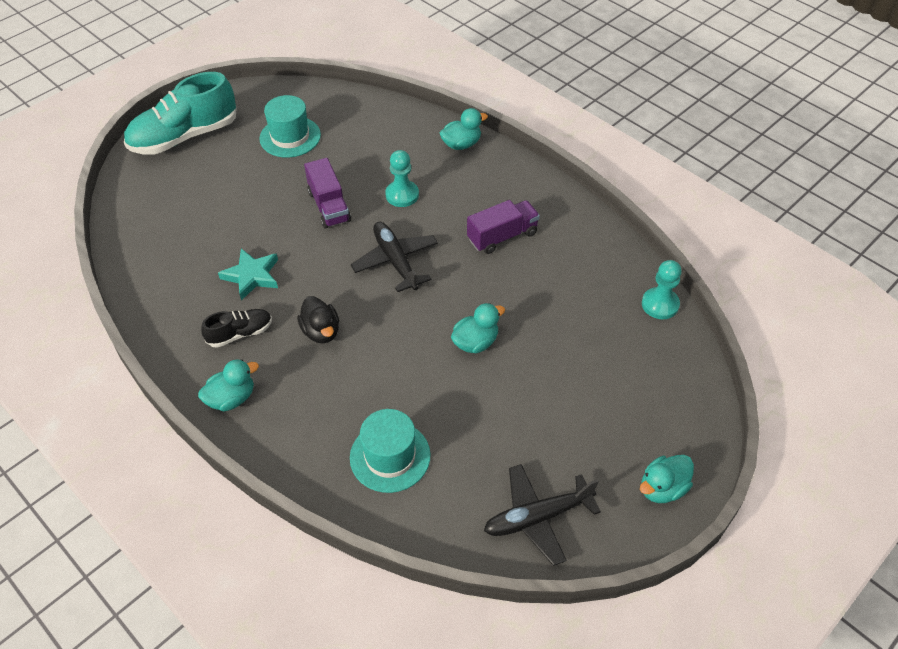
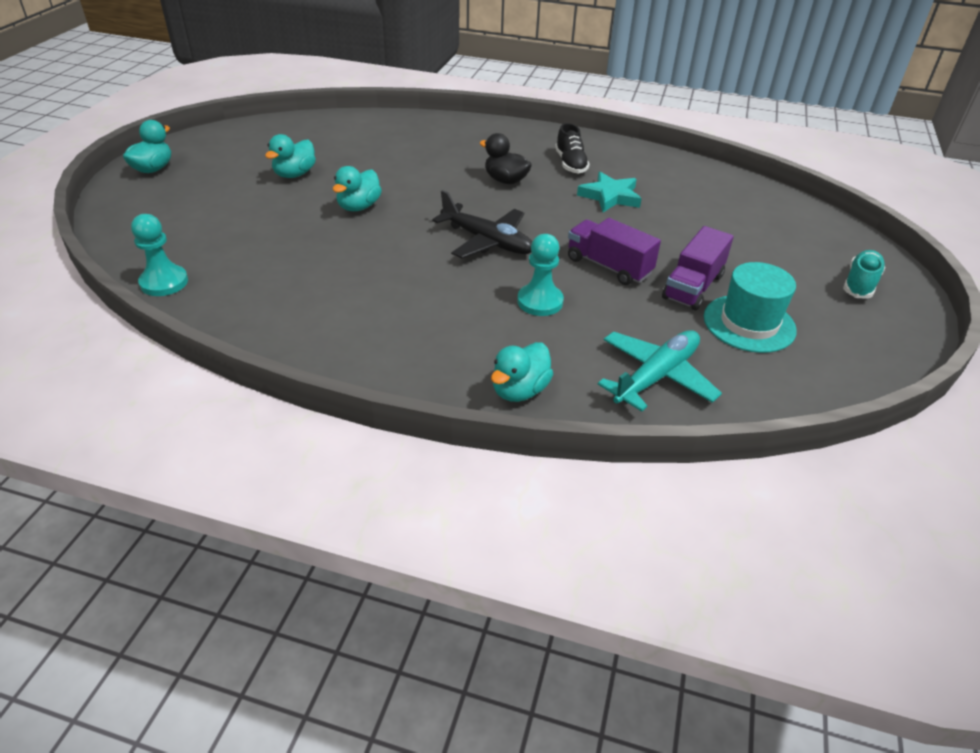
camera: 150 degrees right, 10 degrees down
(184, 137) = (860, 284): turquoise shoe -> turquoise shoe, size x0.50
(232, 398) = (532, 136): turquoise duck -> turquoise duck (294, 174)
(240, 333) = (570, 164): black shoe -> black shoe turned 45 degrees counterclockwise
(380, 127) = (656, 377): none -> turquoise plane
(390, 456) = (385, 138): turquoise hat -> none
(502, 236) = (385, 295): purple truck -> purple truck (693, 287)
(537, 517) = (255, 138): black plane -> none

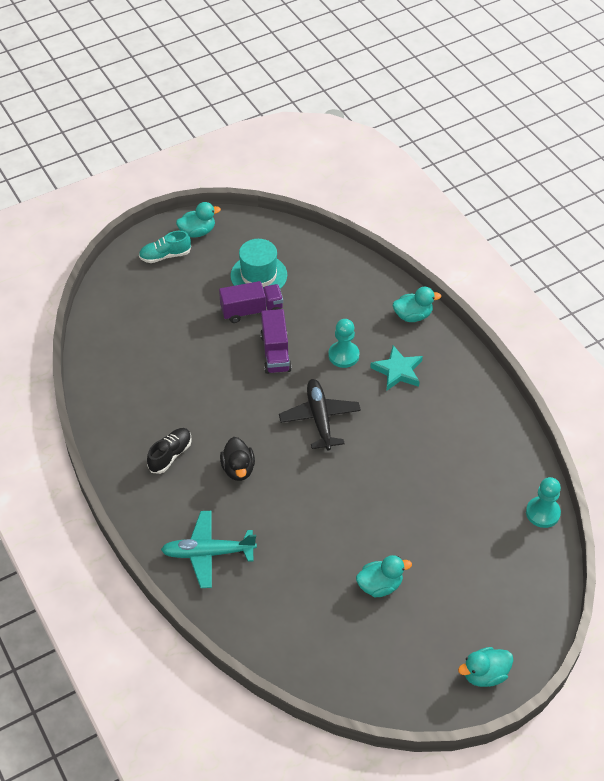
camera: 135 degrees left, 10 degrees up
(359, 207) = (367, 509): turquoise duck -> turquoise duck (197, 232)
(610, 196) = (192, 404): turquoise star -> turquoise star (398, 371)
(656, 377) = (343, 282): turquoise plane -> turquoise plane (208, 553)

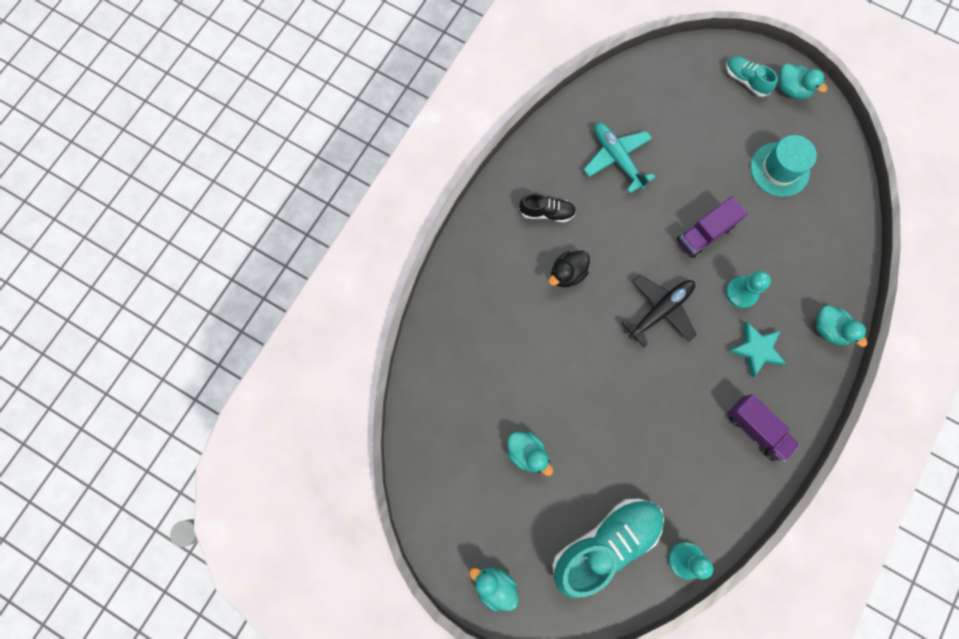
camera: 60 degrees right, 25 degrees up
(208, 553) = (475, 297): turquoise plane -> turquoise plane (617, 158)
(251, 310) = (736, 187): purple truck -> purple truck (756, 429)
(496, 565) = (605, 543): none -> turquoise shoe

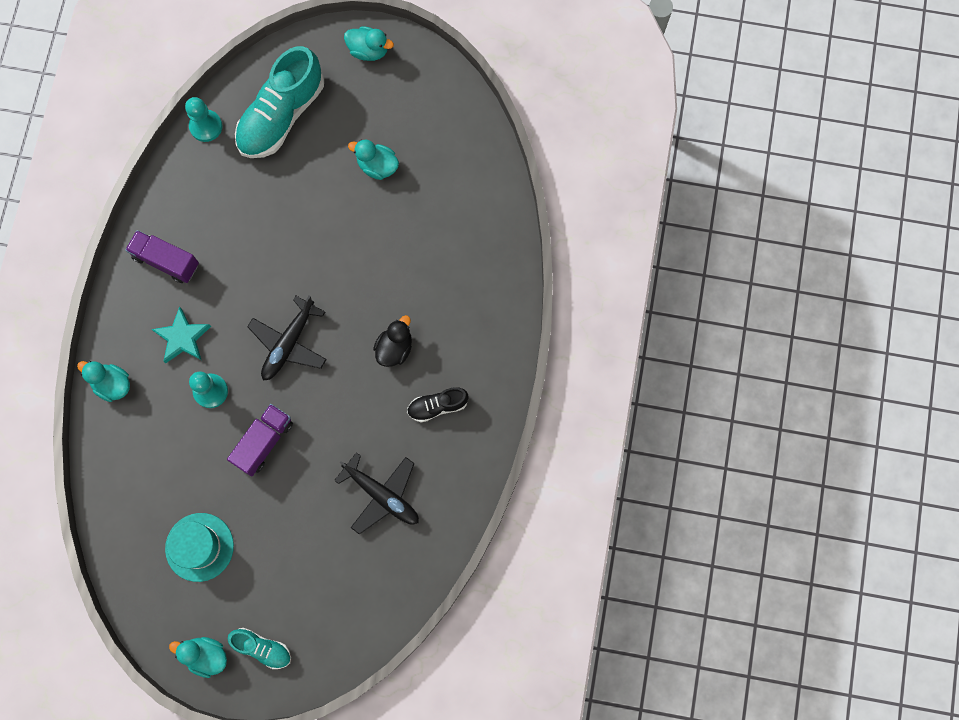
camera: 160 degrees right, 0 degrees up
(617, 158) = (382, 495): turquoise plane -> black plane

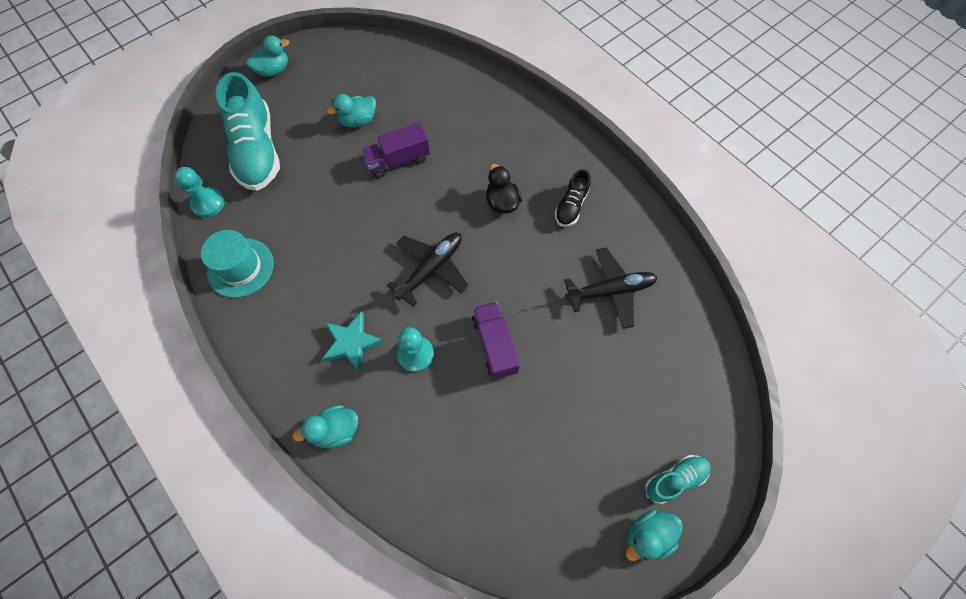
camera: 50 degrees left, 10 degrees down
(166, 261) = (278, 308): purple truck -> purple truck (398, 161)
(199, 547) = (542, 465): turquoise hat -> turquoise hat (240, 267)
(289, 343) = (431, 269): black plane -> black plane turned 120 degrees counterclockwise

